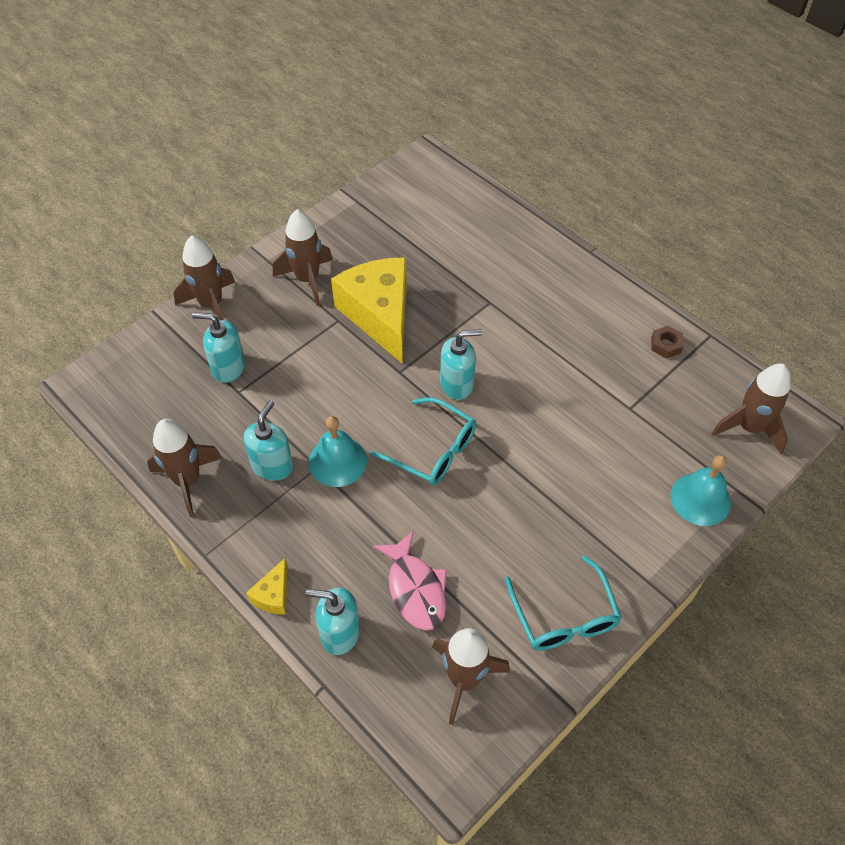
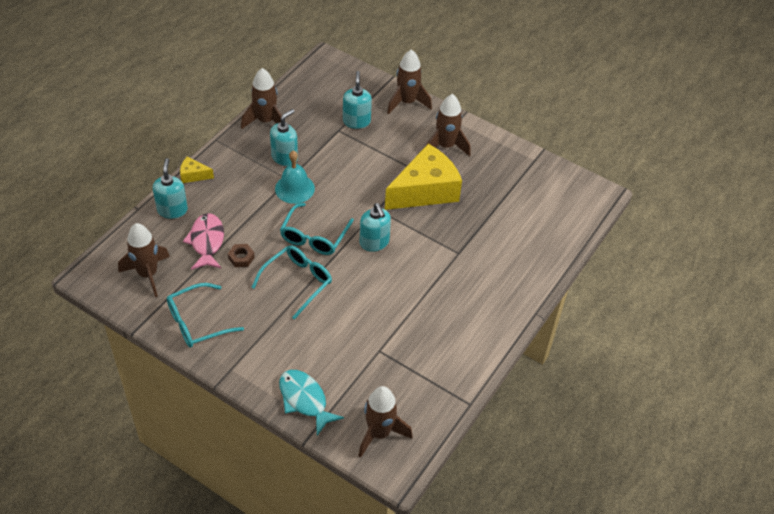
camera: 75 degrees right, 5 degrees down
(272, 465) = (285, 157): turquoise soap dispenser -> turquoise soap dispenser turned 60 degrees counterclockwise
(415, 589) = (207, 242): pink fish -> pink fish turned 120 degrees clockwise
(509, 481) = (297, 282): none -> turquoise glasses
(666, 345) = (449, 372): brown nut -> brown nut (241, 258)
(700, 499) = (305, 400): turquoise bell -> turquoise fish

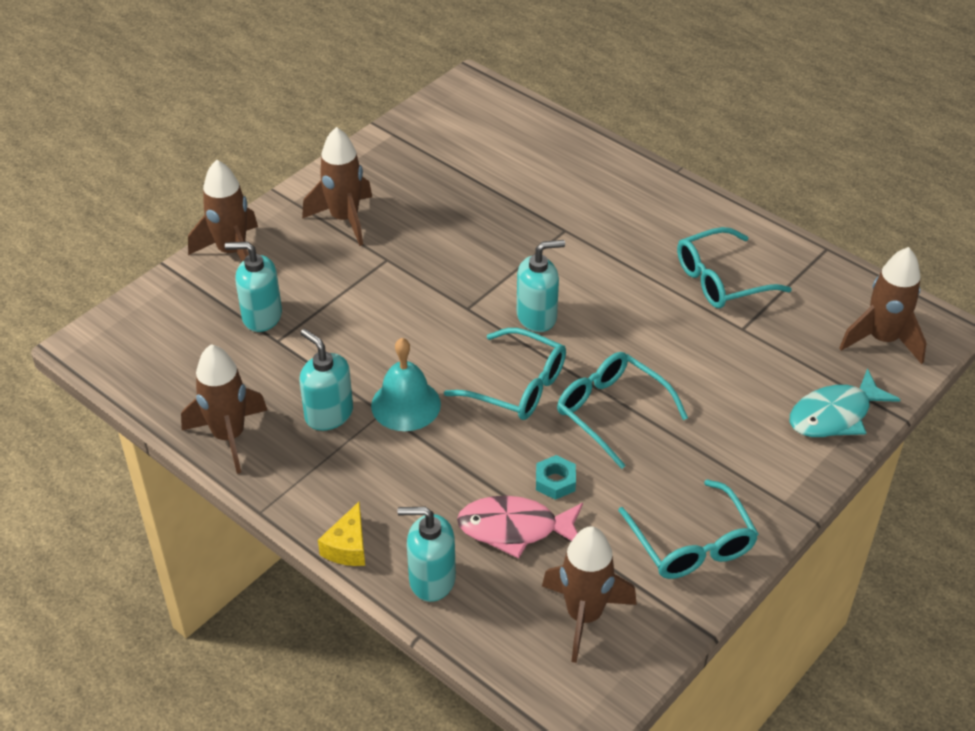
camera: 80 degrees left, 5 degrees down
(241, 258) = (555, 481): brown nut -> turquoise nut
(424, 339) = (720, 280): none -> turquoise glasses
(425, 190) = (436, 251): yellow cheese -> none

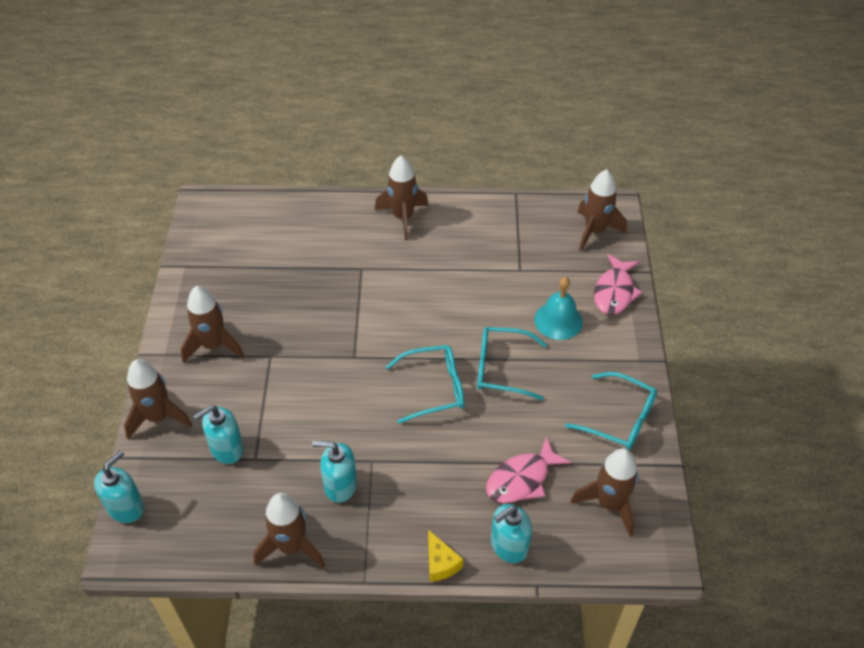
camera: 40 degrees left, 5 degrees up
(406, 404) = (381, 446): turquoise bell -> turquoise bell (558, 320)
(537, 316) = (401, 335): turquoise soap dispenser -> turquoise soap dispenser (126, 507)
(555, 481) = (514, 433): turquoise nut -> none
(664, 205) = (403, 217): none -> brown rocket
(720, 280) = (480, 247): turquoise glasses -> none
(834, 415) = (614, 292): turquoise fish -> pink fish

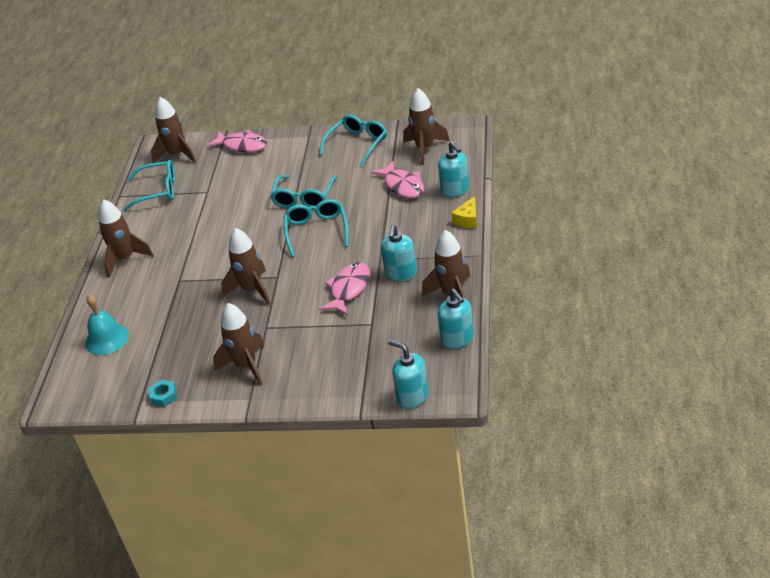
camera: 80 degrees left, 10 degrees down
(158, 417) = (321, 391): brown rocket -> brown rocket (252, 290)
(187, 283) = (164, 396): none -> turquoise nut
(227, 449) = (360, 342): turquoise soap dispenser -> turquoise soap dispenser (457, 339)
(320, 431) = (349, 289): none -> pink fish
(440, 563) = (468, 220): yellow cheese -> yellow cheese turned 135 degrees clockwise
(523, 225) = (158, 191): none -> turquoise glasses
(558, 320) = (263, 172): turquoise bell -> turquoise bell (107, 339)

